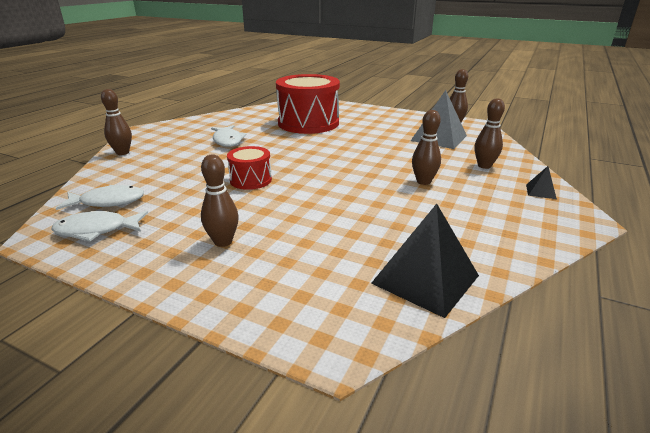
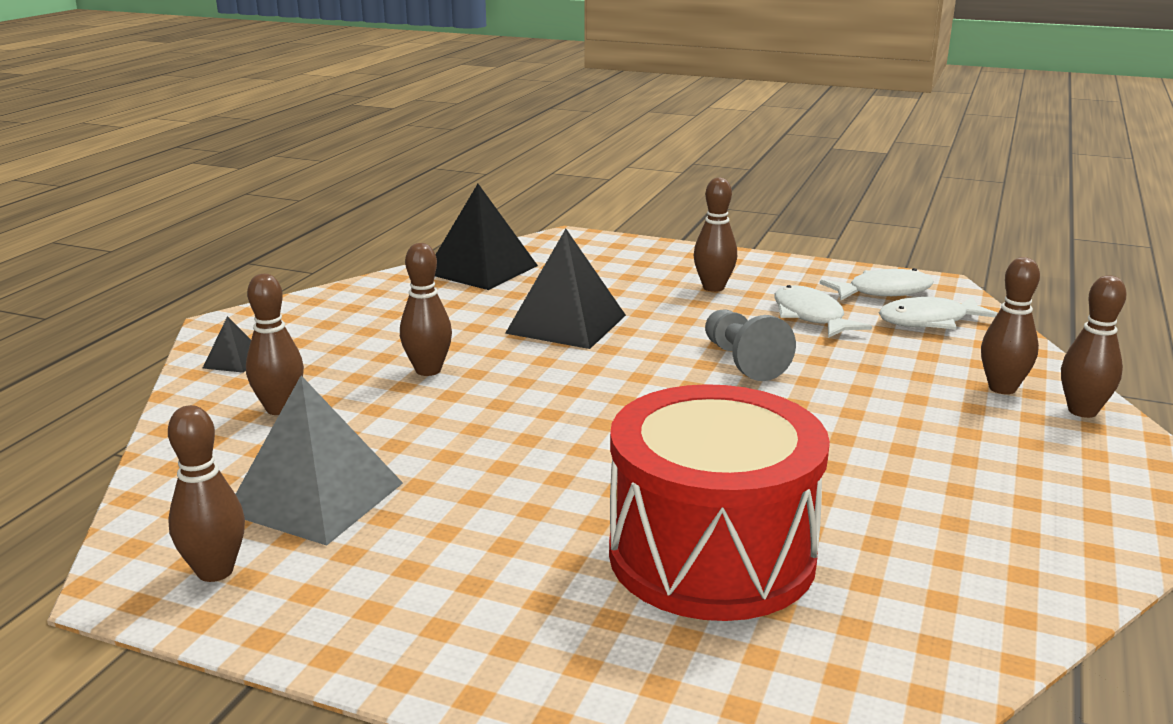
camera: 175 degrees right, 5 degrees down
(139, 162) = (1002, 388): none -> brown bowling pin
(227, 140) = (890, 460): white fish -> white fish (811, 316)
(251, 180) = (743, 361): red drum -> grey pawn
(346, 210) = (566, 324): none -> black pyramid

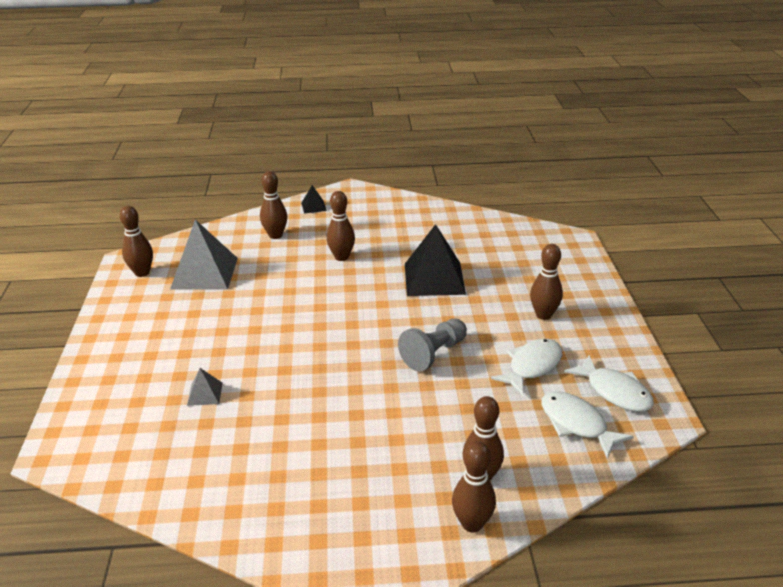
camera: 65 degrees right, 10 degrees up
(481, 269) = (486, 228): black pyramid -> none
(711, 555) = (205, 394): red drum -> grey pyramid

